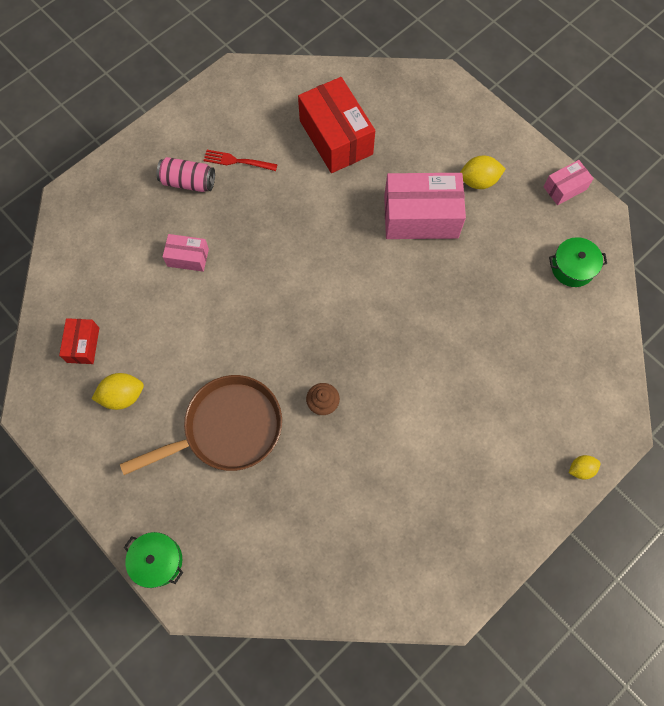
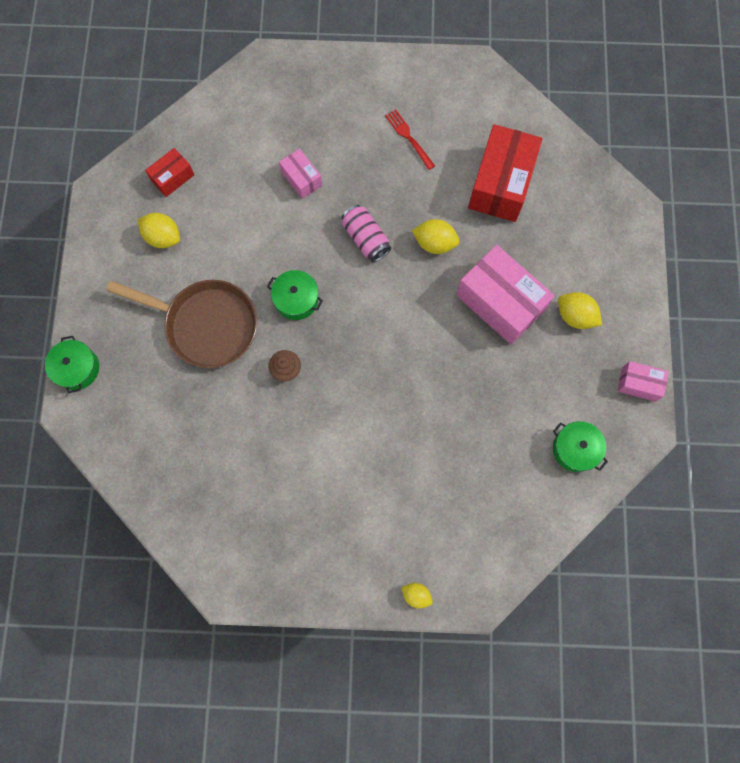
camera: 45 degrees right, 5 degrees up
(188, 182) = (358, 123): pink can -> pink can (365, 239)
(276, 346) = (296, 299): none -> green pot
(333, 217) = (434, 243): none -> yellow lemon

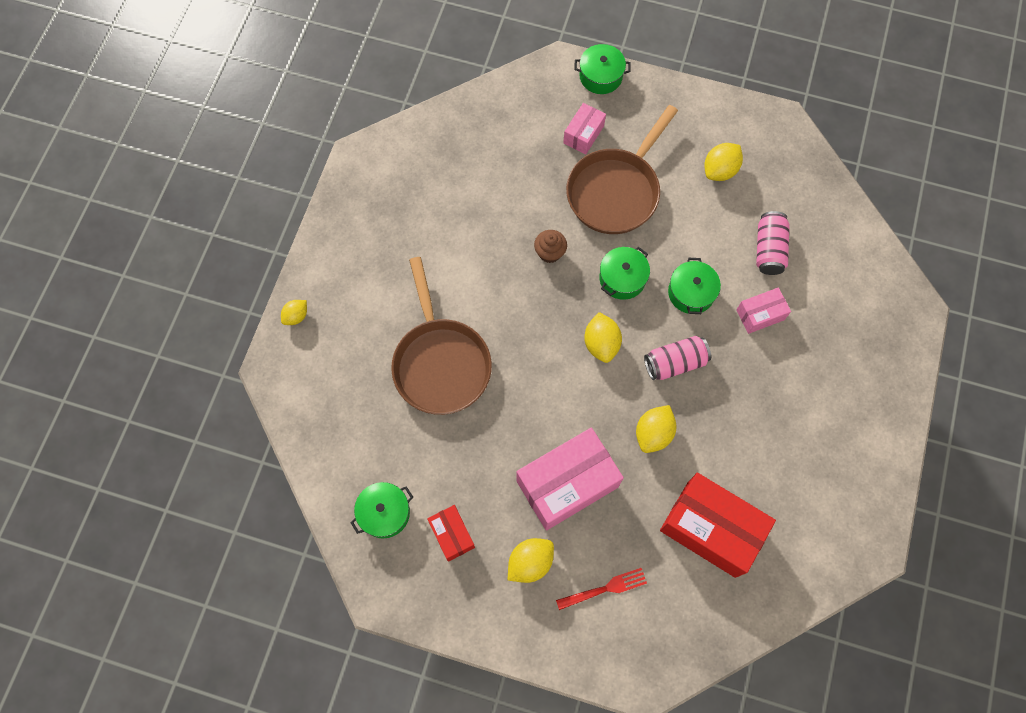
camera: 105 degrees right, 5 degrees down
(172, 177) = (786, 191): red box -> red box (452, 535)
(236, 182) = (769, 249): none -> pink can
(295, 238) = (691, 292): none -> green pot
(365, 303) = (601, 343): none -> yellow lemon
(409, 138) = (790, 441): red fork -> red fork (605, 589)
(424, 440) = (440, 363): none -> brown pan
(638, 384) = (433, 608): pink box -> pink box (583, 134)

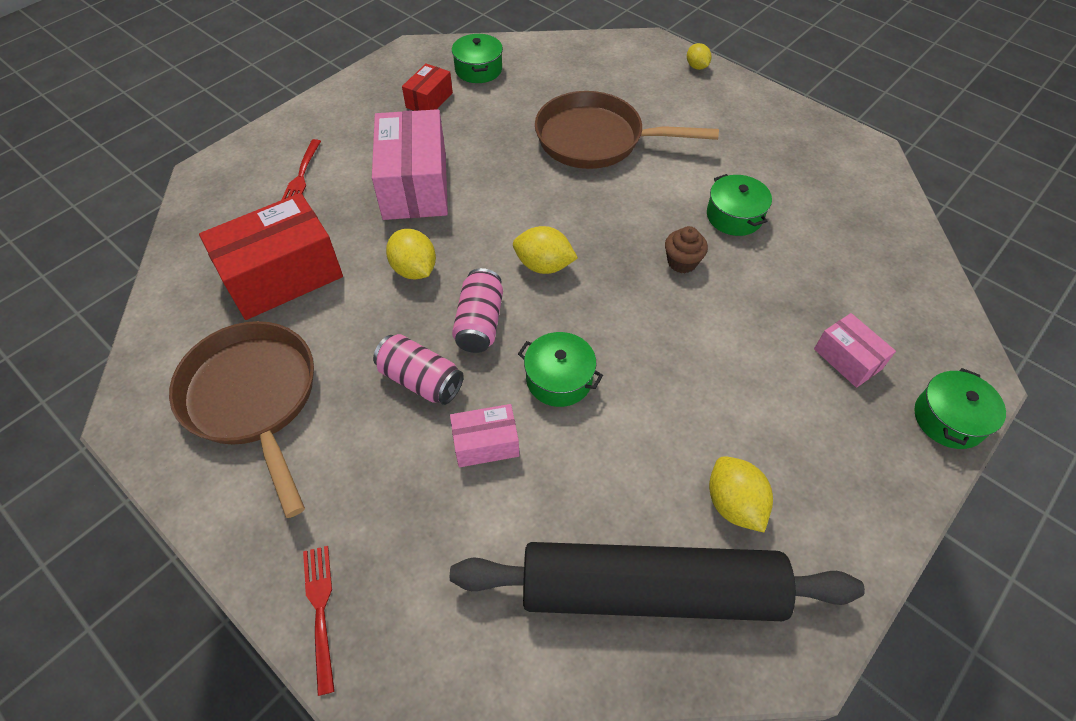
camera: 115 degrees right, 15 degrees down
(452, 535) = (429, 100): red box -> red box turned 60 degrees counterclockwise
(530, 562) = (366, 137): yellow lemon -> none
(616, 191) = (744, 359): brown pan -> brown pan (254, 398)
(622, 278) = (615, 316): green pot -> green pot (734, 216)
(760, 314) = (486, 443): pink box -> pink box turned 75 degrees clockwise
(769, 249) = (574, 505): pink can -> pink can (420, 380)
(792, 196) = (650, 589): none -> black rolling pin
(903, 350) = (320, 611): none -> red fork

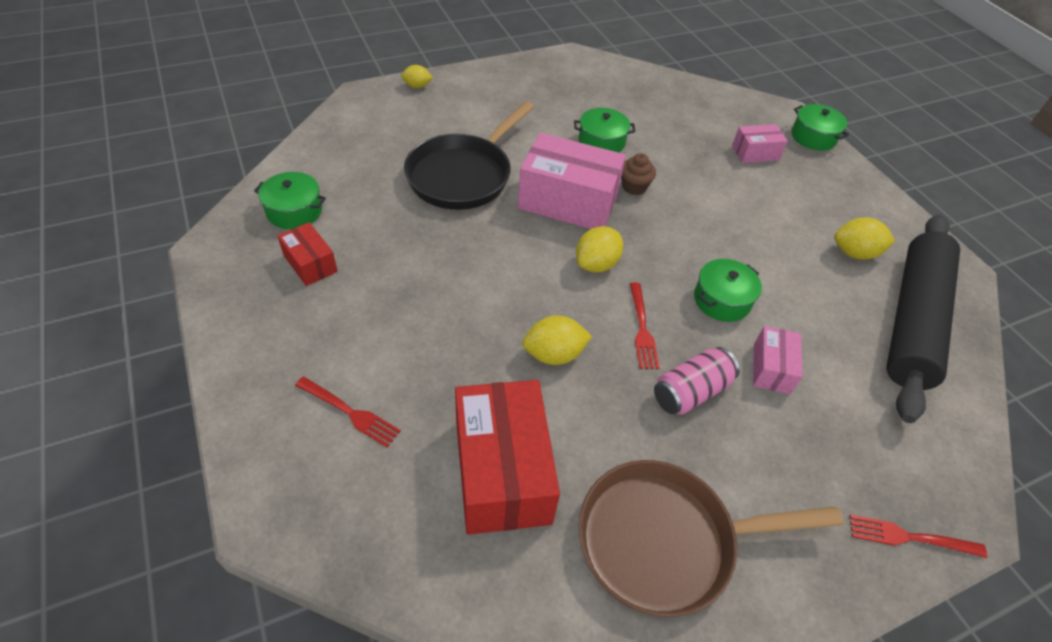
camera: 70 degrees left, 5 degrees down
(415, 185) = (436, 317): pink box -> pink box (568, 201)
(480, 322) = (642, 328): pink can -> red fork
(596, 139) = (463, 175): brown pan -> black pan

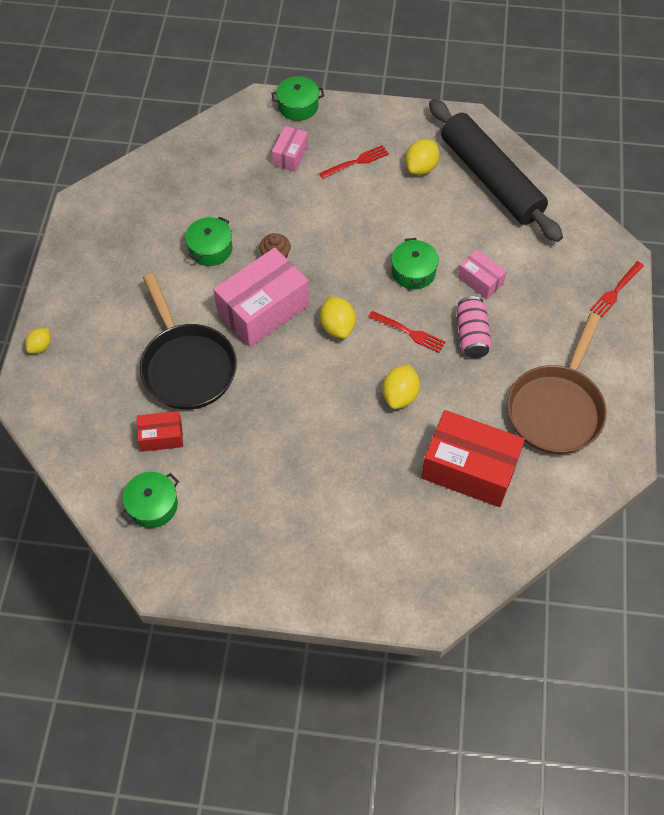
camera: 55 degrees left, 10 degrees up
(310, 263) = (222, 514): red box -> red box (161, 436)
(350, 412) = (378, 537): red fork -> red fork (356, 162)

